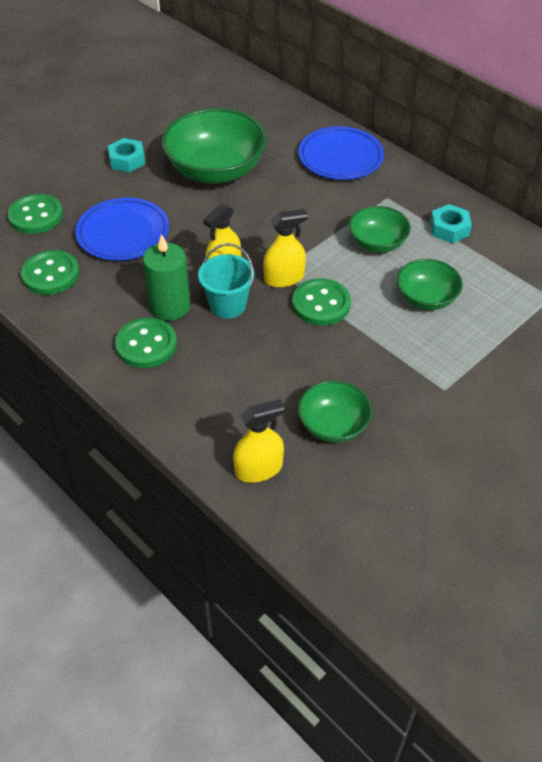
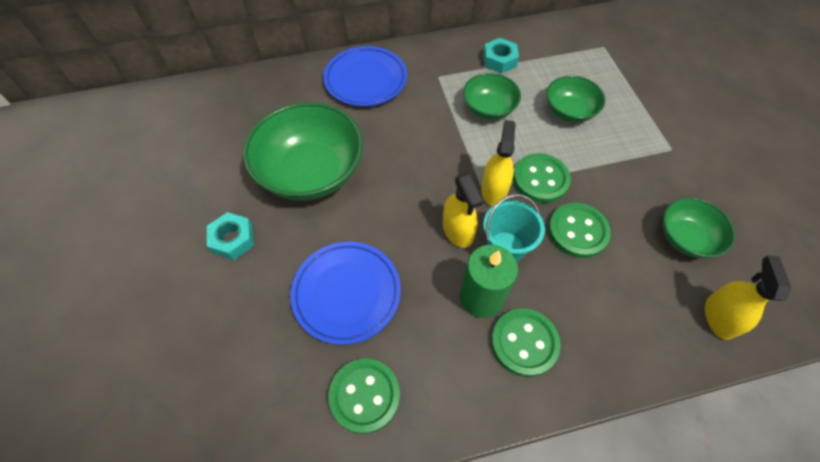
camera: 60 degrees left, 10 degrees up
(36, 216) = (253, 372): green button -> green button (577, 231)

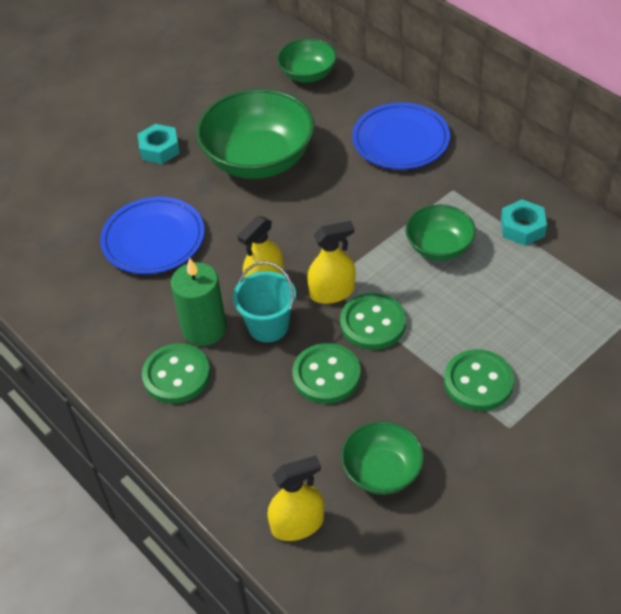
camera: 65 degrees right, 10 degrees down
(364, 396) = (73, 291): green button -> green button (478, 382)
(569, 111) = (492, 315): green bowl -> green bowl (308, 74)

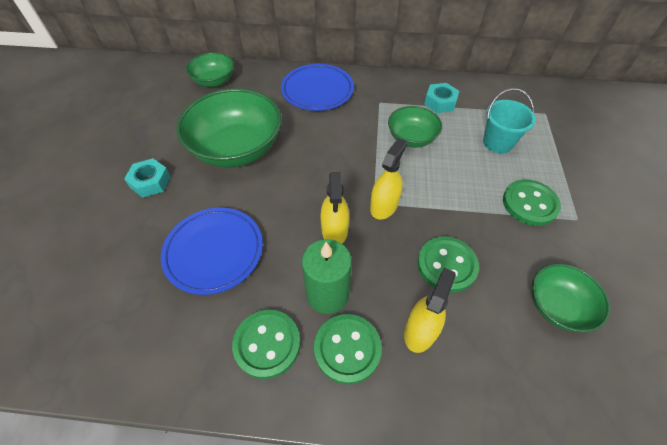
camera: 45 degrees left, 5 degrees up
(268, 326) = (370, 258): turquoise bucket -> turquoise bucket (497, 143)
(297, 524) = (563, 397): yellow spray bottle -> yellow spray bottle (420, 331)
(373, 323) = (431, 209): green button -> green button (267, 344)

